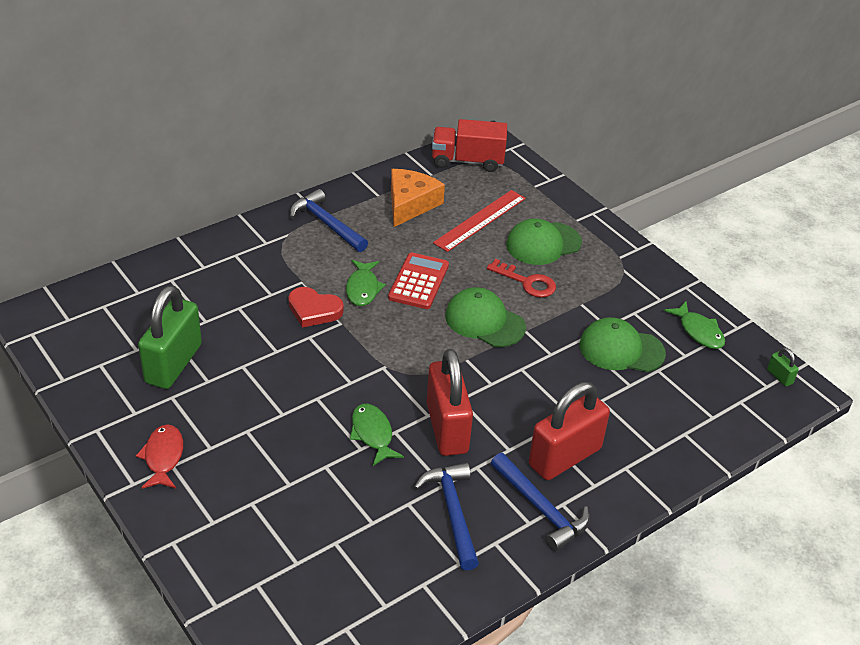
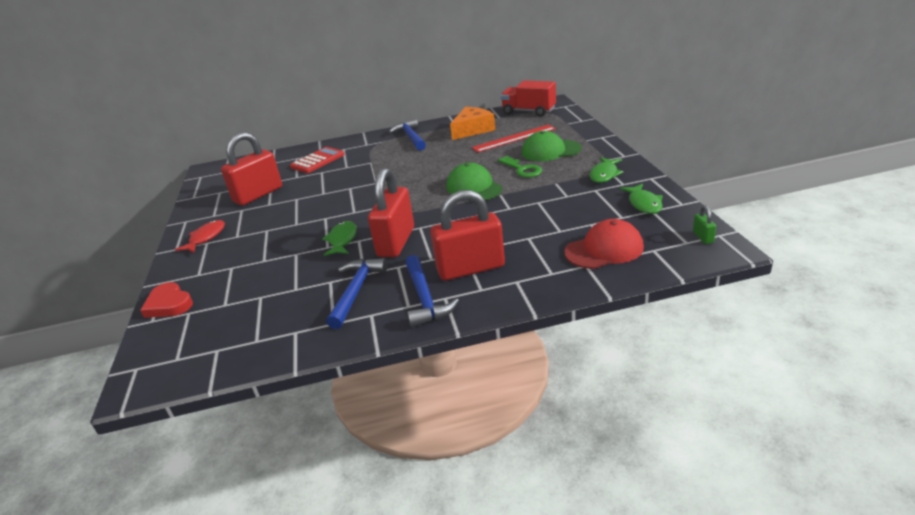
camera: 30 degrees right, 10 degrees down
(173, 364) = (258, 195): green padlock -> red padlock
(314, 310) = (365, 175): red heart -> red heart (169, 304)
(363, 288) = (405, 167): green fish -> green fish (604, 175)
(419, 282) = (445, 165): red calculator -> red calculator (317, 161)
(527, 282) = (522, 169): red key -> green key
(621, 349) = (568, 210): green cap -> none
(692, 408) = (604, 249): none -> red cap

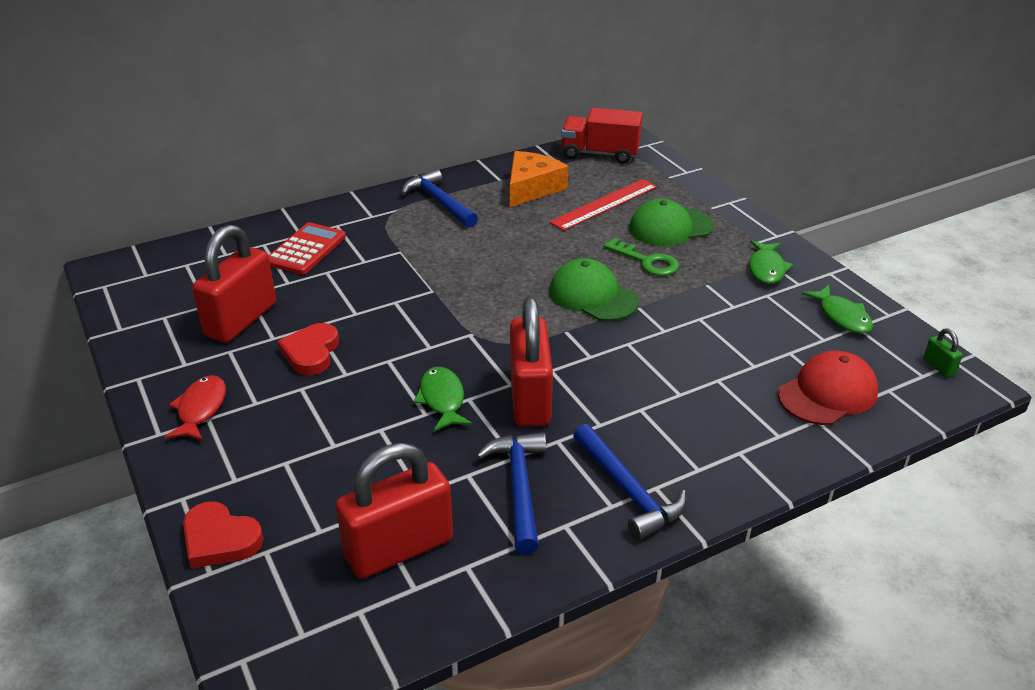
camera: 20 degrees left, 5 degrees up
(284, 212) = (311, 353): none -> red heart
(470, 268) = (665, 436): red padlock -> red padlock (399, 548)

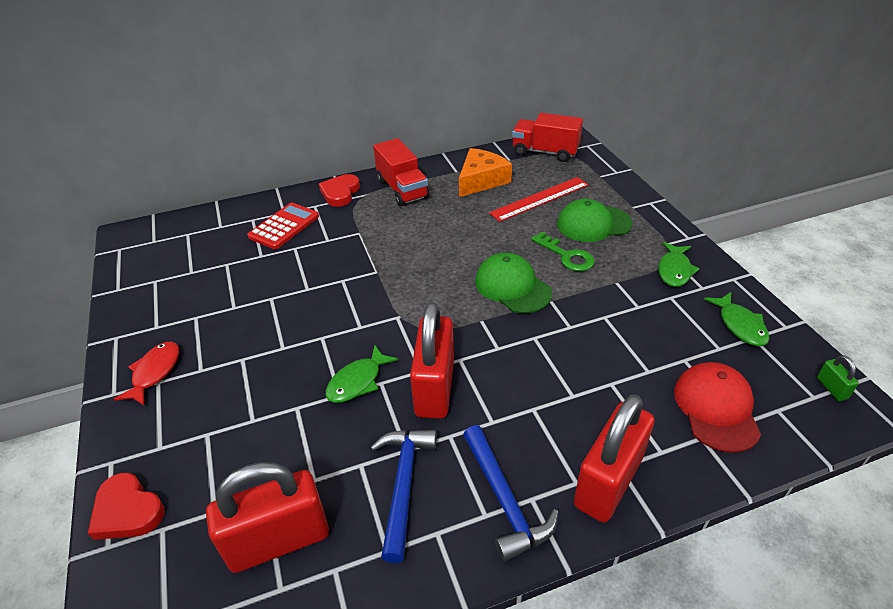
camera: 10 degrees right, 5 degrees up
(241, 320) = (213, 288): red padlock -> red padlock (608, 481)
(311, 353) = (260, 324): red heart -> red heart (340, 193)
(439, 202) = (402, 189): blue hammer -> red truck
(442, 399) = (357, 381): green fish -> green fish turned 135 degrees counterclockwise
(827, 393) = (716, 408): red cap -> red cap turned 60 degrees counterclockwise

